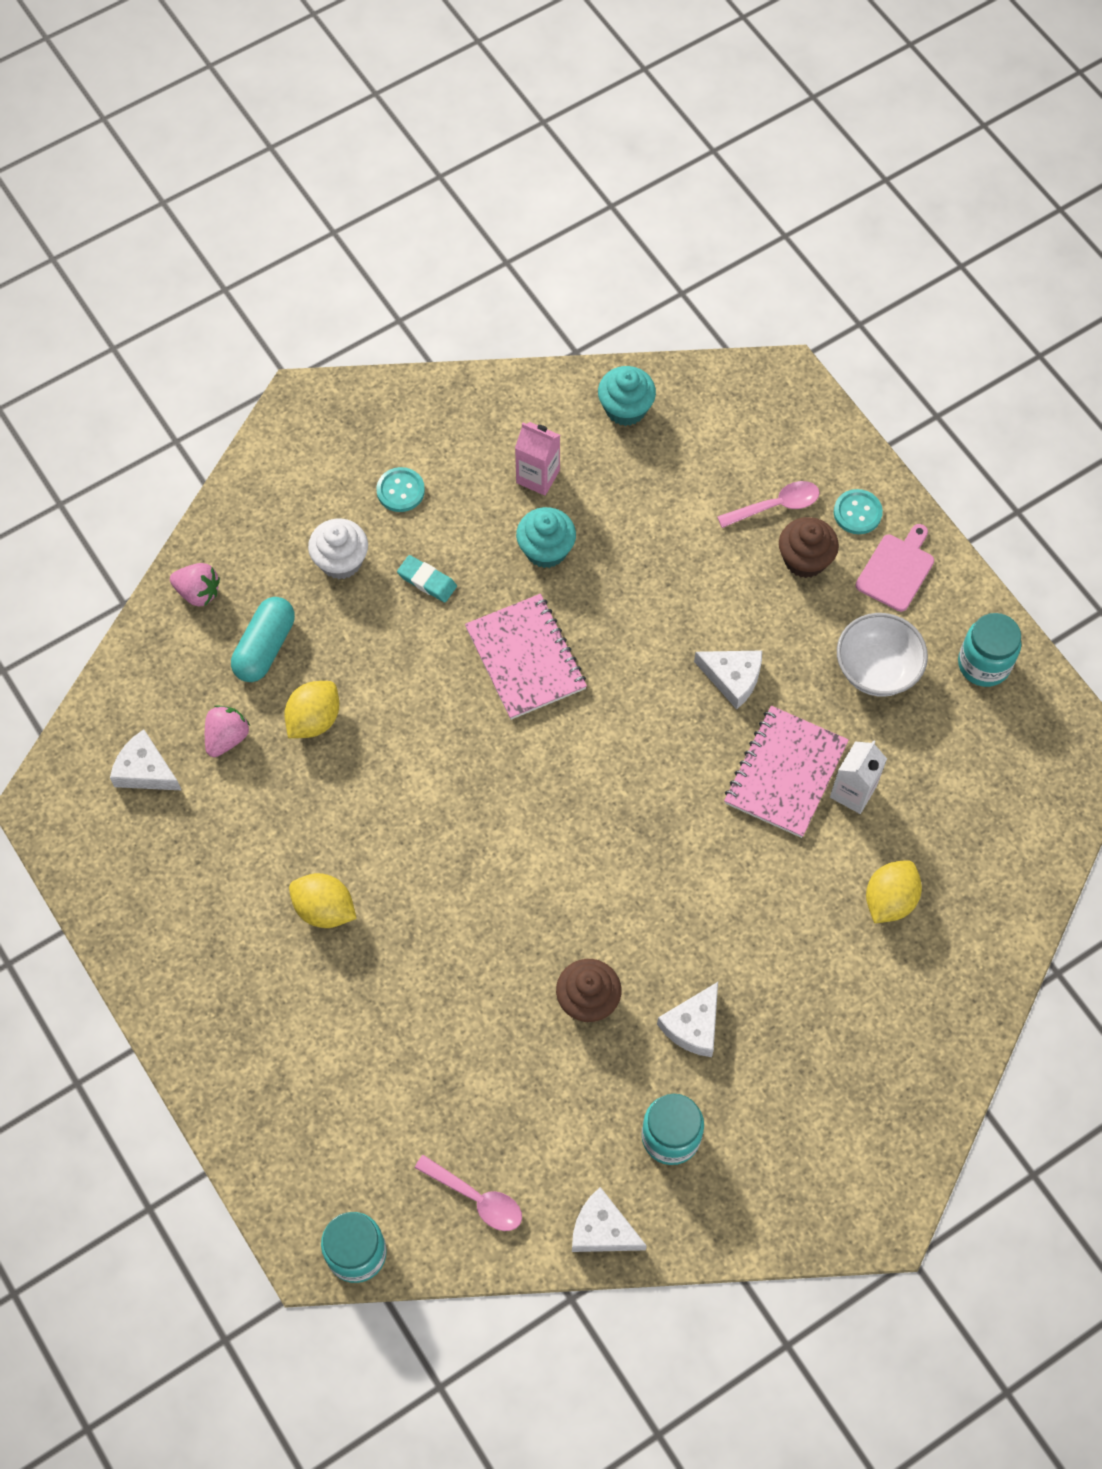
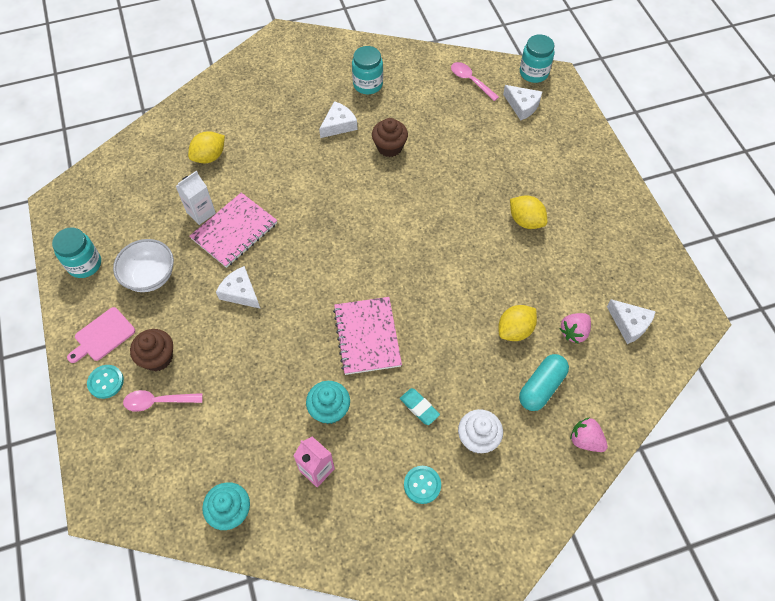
camera: 165 degrees left, 5 degrees down
(602, 1229) = (413, 58): white cheese -> white cheese (522, 106)

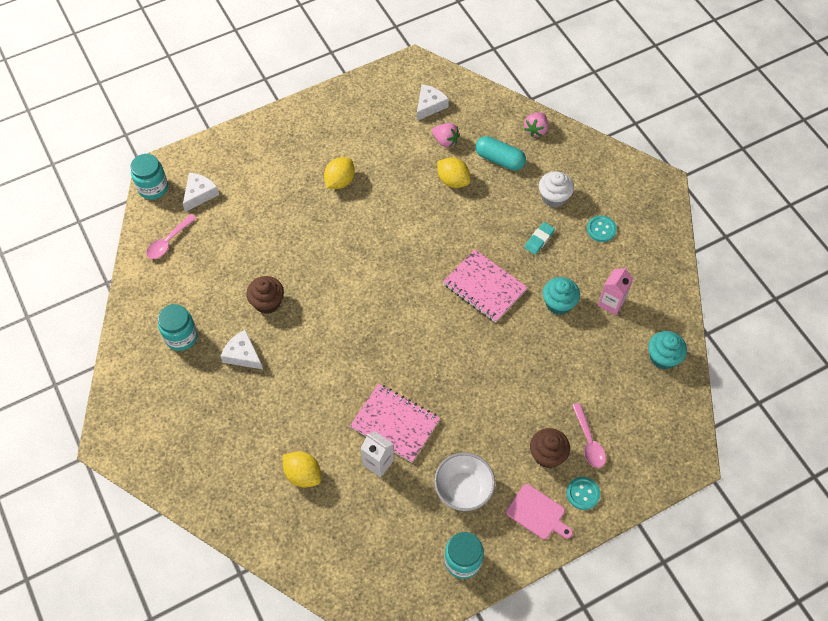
camera: 100 degrees left, 0 degrees up
(240, 292) = (463, 400): white cheese -> none
(367, 336) = (484, 287): pink notebook -> pink notebook turned 60 degrees clockwise

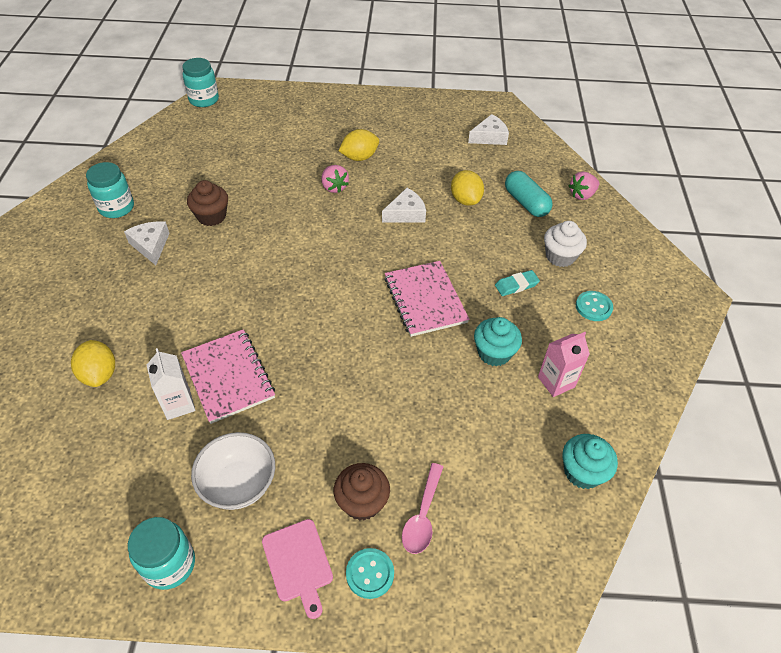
camera: 30 degrees right, 10 degrees down
(168, 241) = (178, 138): pink spoon -> none
(199, 194) = (235, 118): white cheese -> white cheese (406, 213)
(445, 141) = (483, 168): pink strawberry -> pink strawberry (334, 187)

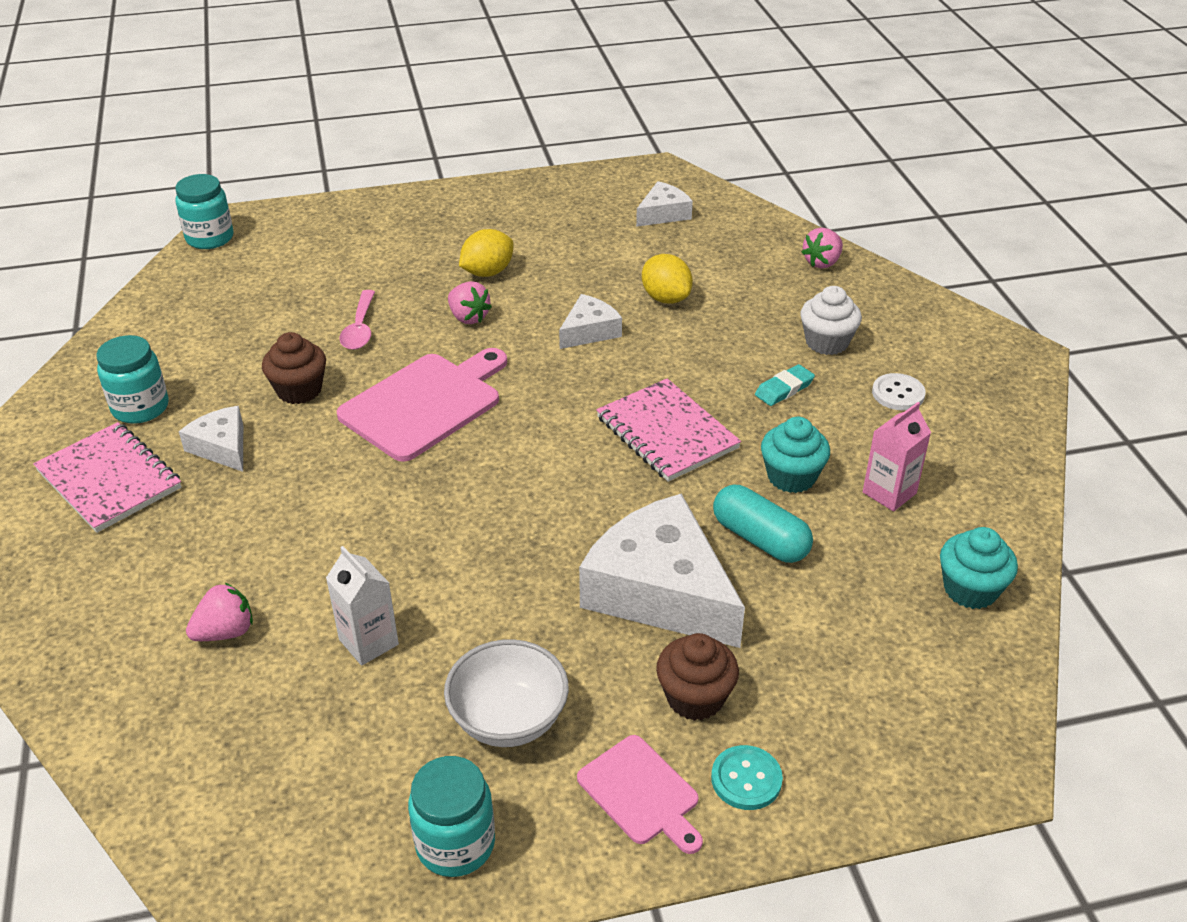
camera: 15 degrees left, 10 degrees down
(99, 374) = (225, 632): yellow lemon -> pink strawberry
(228, 377) = (427, 590): pink notebook -> pink notebook (109, 479)
(282, 243) = (425, 404): none -> pink cutting board
(372, 416) = (660, 590): none -> white cheese
(422, 516) = (785, 692): pink spoon -> pink spoon (360, 328)
(526, 203) = (751, 286): turquoise capsule -> turquoise capsule (760, 539)
(593, 307) = (898, 394): turquoise button -> white button

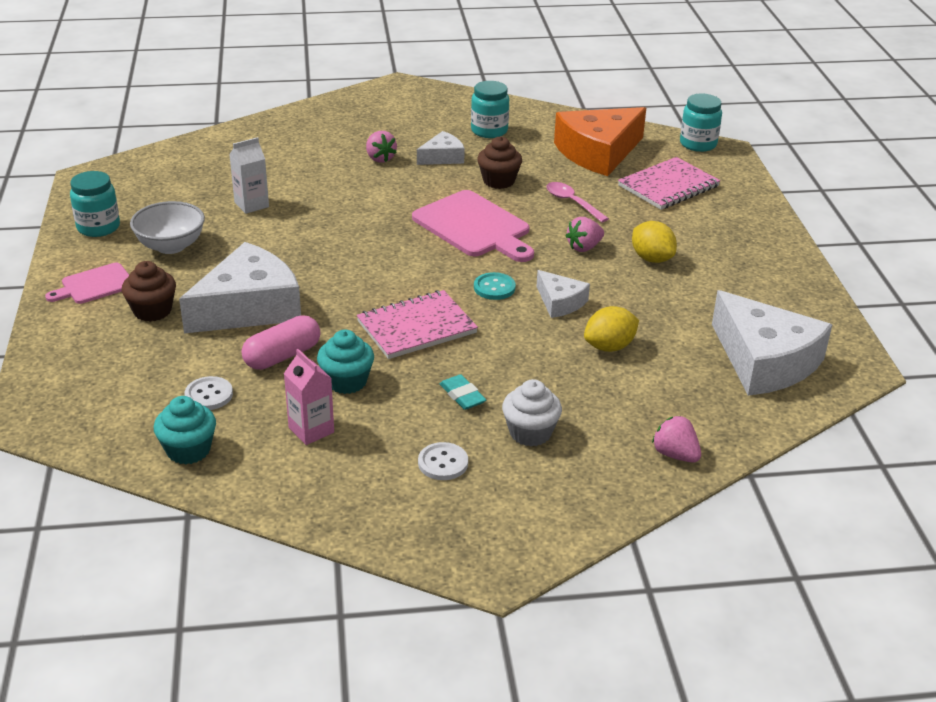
camera: 95 degrees right, 5 degrees down
(109, 479) = (420, 126): pink notebook -> pink notebook (668, 186)
(224, 311) = (598, 153): none -> orange cheese
(225, 632) = (279, 164): pink strawberry -> pink strawberry (380, 158)
(360, 328) = (572, 203): pink spoon -> pink spoon turned 45 degrees clockwise
(663, 214) = (764, 361): white cheese -> white cheese, size x1.99
(746, 779) = (82, 322): turquoise button -> turquoise button (494, 288)
(760, 539) = (282, 356): turquoise capsule -> pink capsule
(862, 593) = (209, 395): none -> white button

